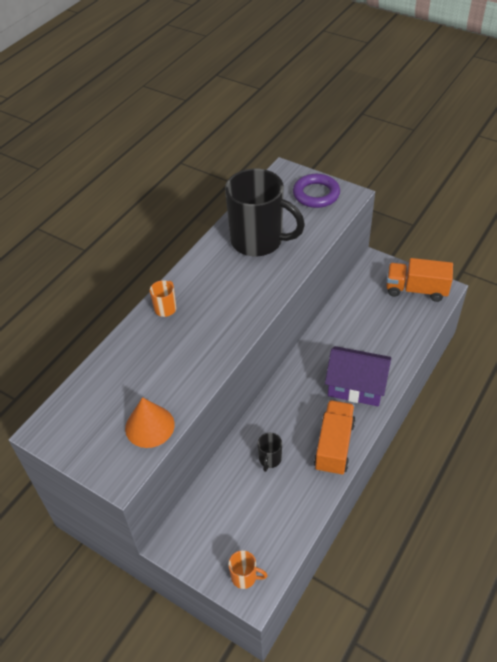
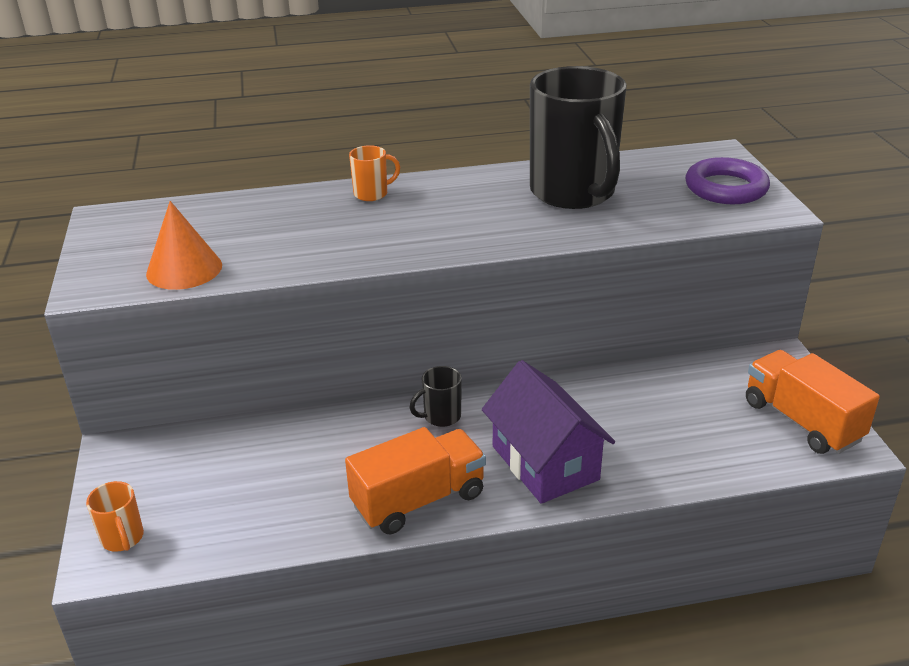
camera: 45 degrees right, 15 degrees down
(269, 459) = (327, 455): black mug -> black mug (441, 416)

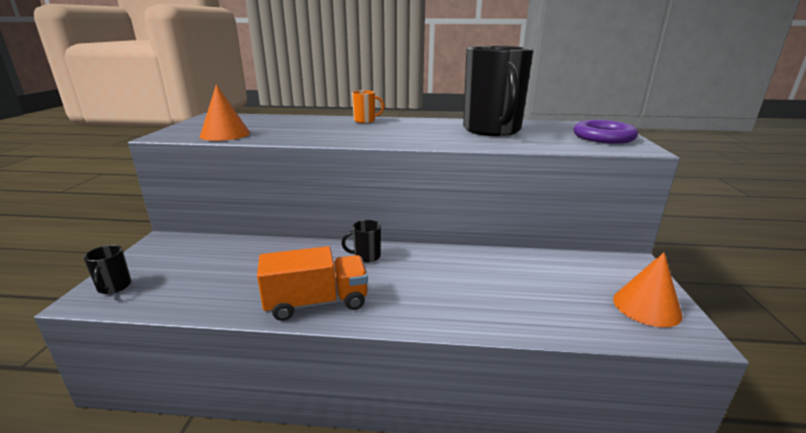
camera: 15 degrees right, 10 degrees down
(123, 538) = (114, 287): orange mug -> black mug
(545, 463) = (422, 296): purple house -> none
(801, 421) = (646, 306): orange truck -> orange cone

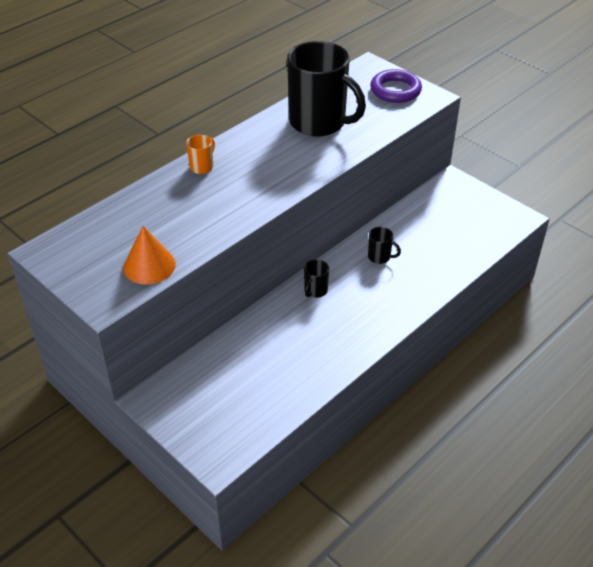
camera: 50 degrees left, 20 degrees up
(114, 287) = (214, 443): black mug -> black mug (380, 257)
(316, 302) = (350, 342): orange truck -> none
(646, 306) = (489, 213): orange cone -> none

